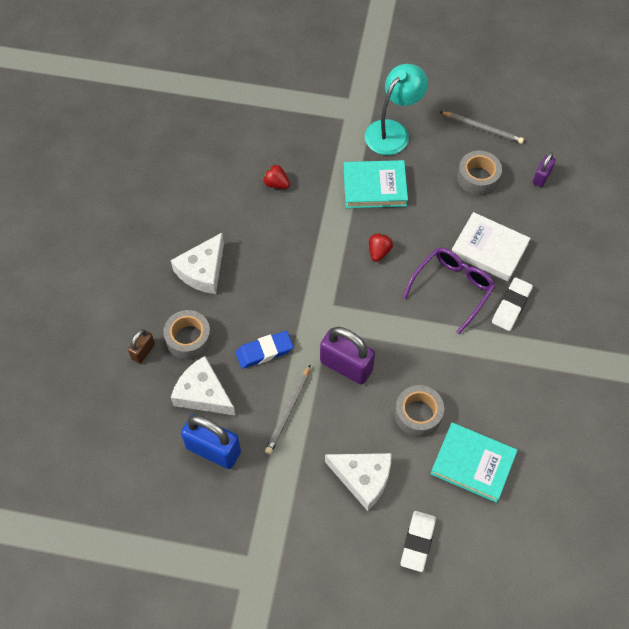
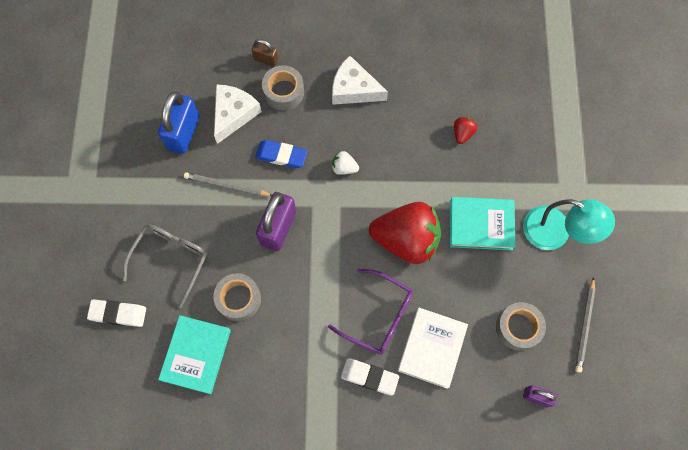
camera: 80 degrees right, 10 degrees up
(264, 351) = (281, 155): blue eraser -> blue eraser turned 45 degrees counterclockwise
(291, 294) = (344, 168): none -> white strawberry
(363, 478) = (171, 259): white cheese -> grey glasses
(374, 187) = (481, 225): turquoise book -> turquoise book turned 75 degrees counterclockwise
(379, 252) = (406, 240): red strawberry -> red strawberry, size x2.46

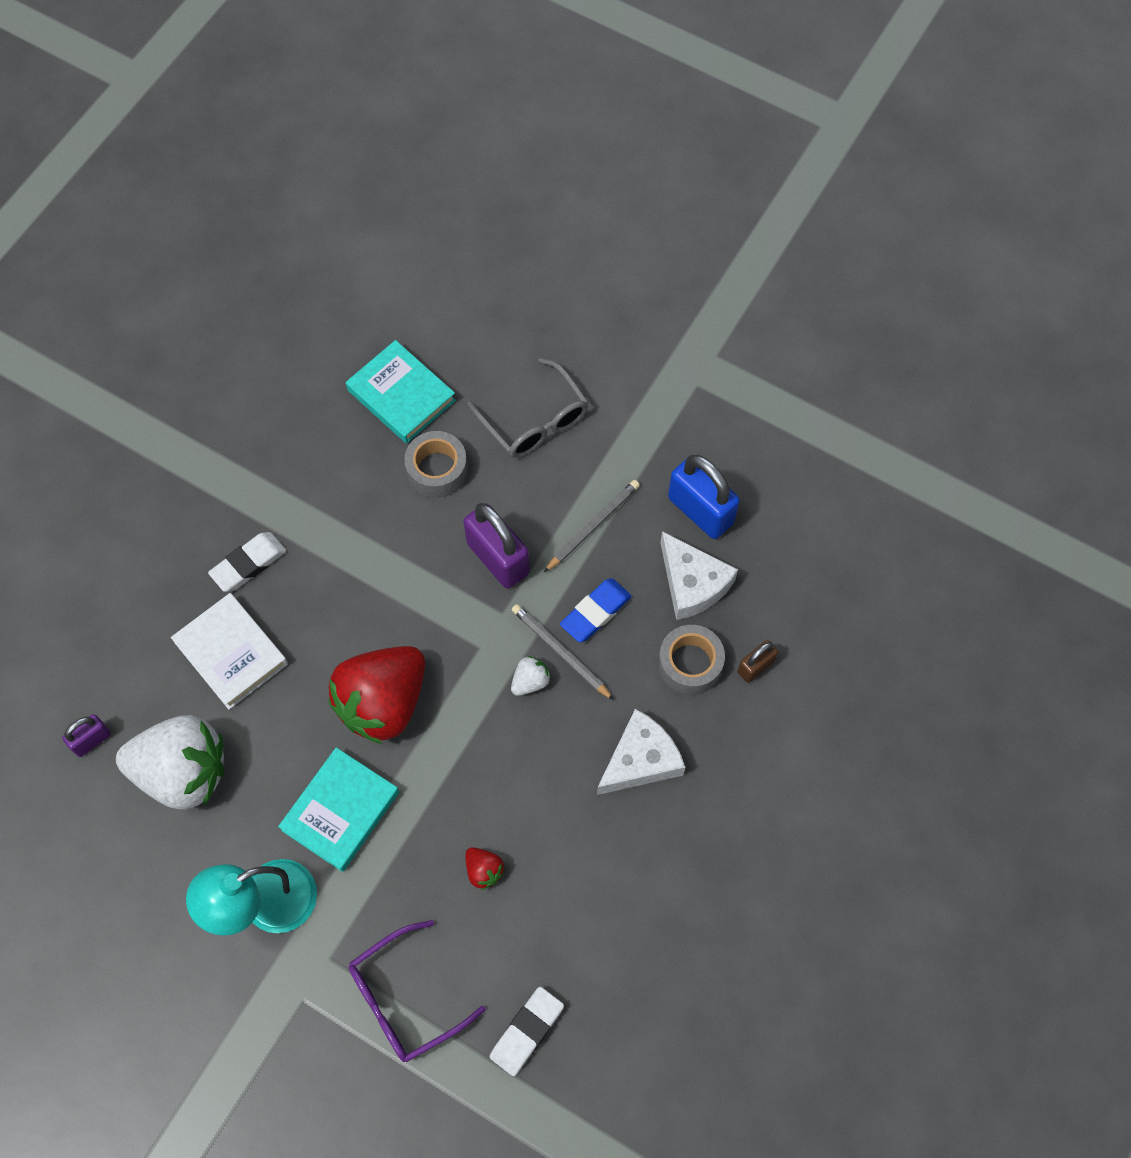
camera: 120 degrees right, 5 degrees down
(118, 314) = (503, 338): white eraser -> white eraser (527, 1032)
(379, 316) = (311, 615): purple glasses -> purple glasses (404, 999)
(518, 328) = (183, 772): grey tape -> white strawberry
(585, 326) = (126, 858): grey pencil -> grey pencil (560, 652)

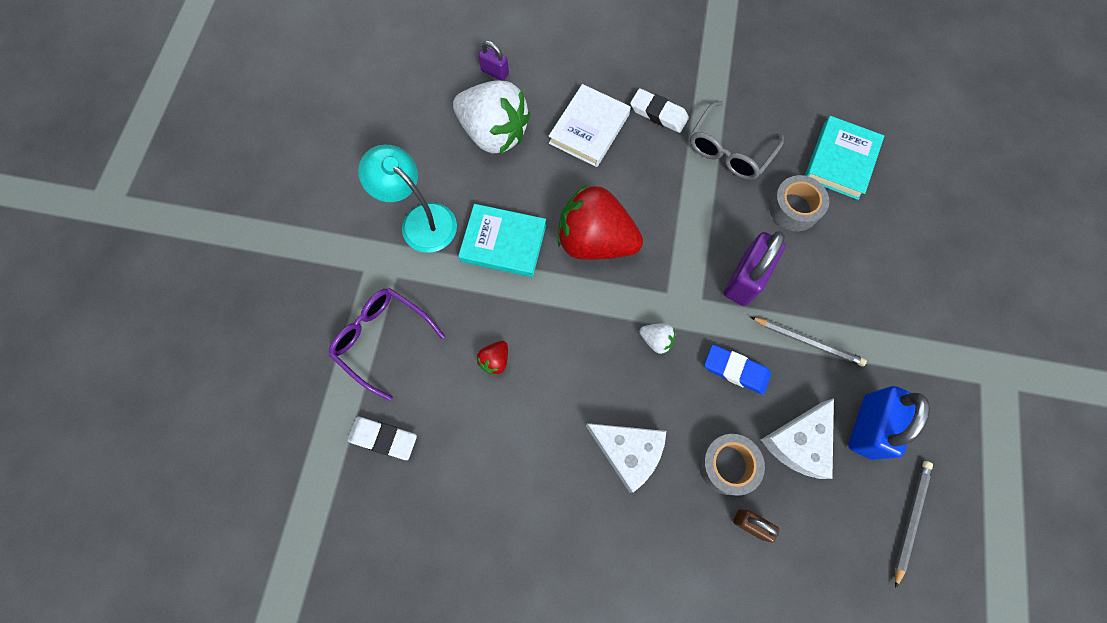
camera: 70 degrees right, 5 degrees up
(183, 772) = (494, 133): white strawberry -> white strawberry turned 45 degrees counterclockwise
(535, 421) = (874, 264): grey glasses -> grey glasses (729, 151)
(560, 652) = (690, 355): grey pencil -> grey pencil (910, 519)

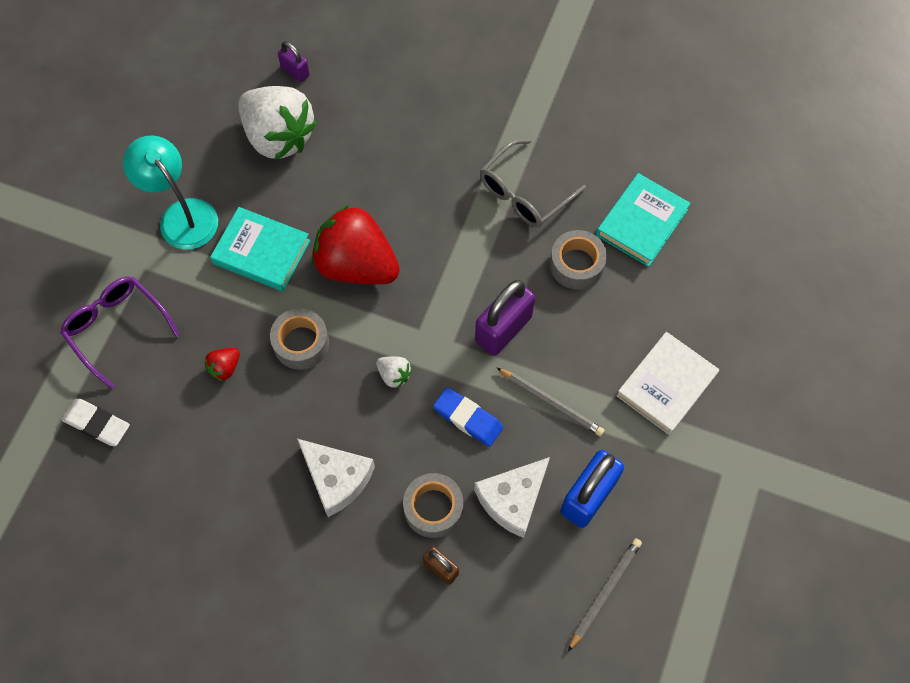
camera: 10 degrees right, 5 degrees down
(561, 324) = (301, 343): none -> grey tape
(589, 129) = (380, 147): white book -> white book (666, 385)
(658, 113) = (459, 142): white eraser -> none

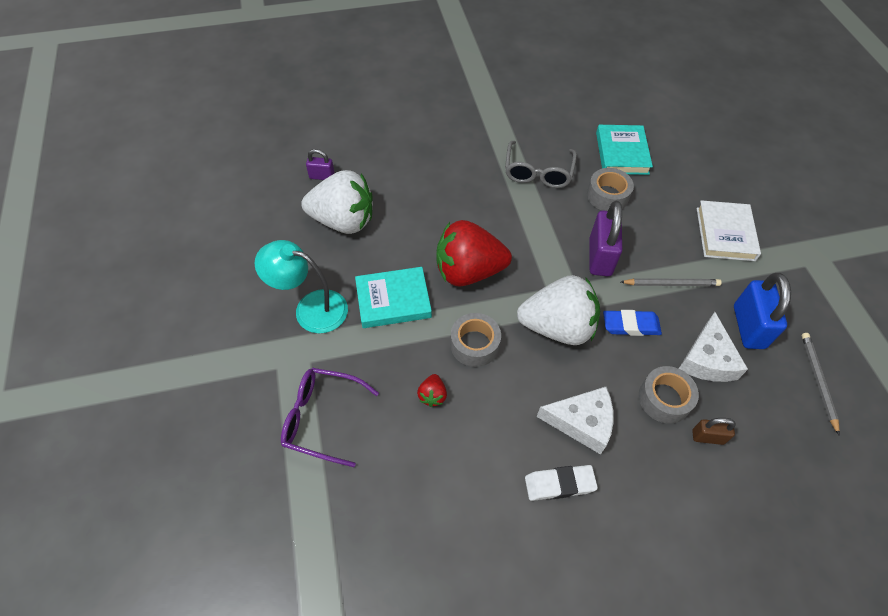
camera: 35 degrees left, 10 degrees down
(97, 424) = (363, 503): white eraser -> white eraser (559, 484)
(394, 375) = (557, 327): white strawberry -> white strawberry, size x2.46

